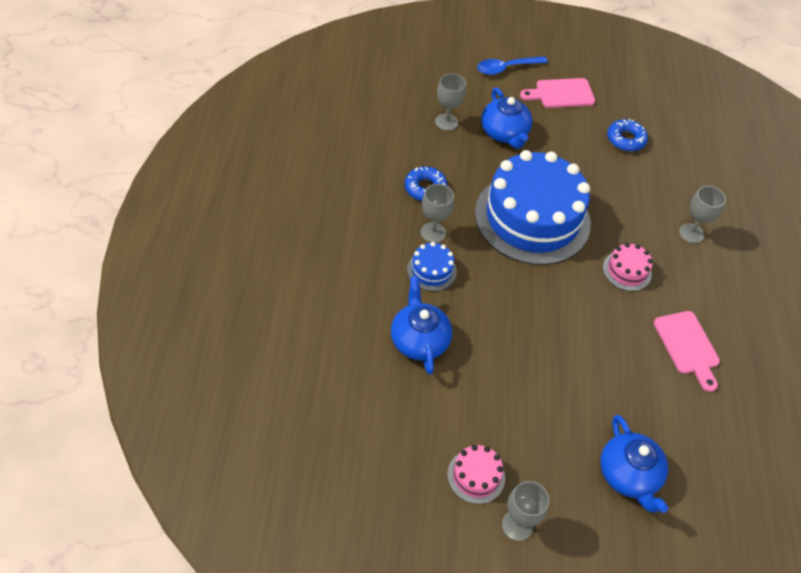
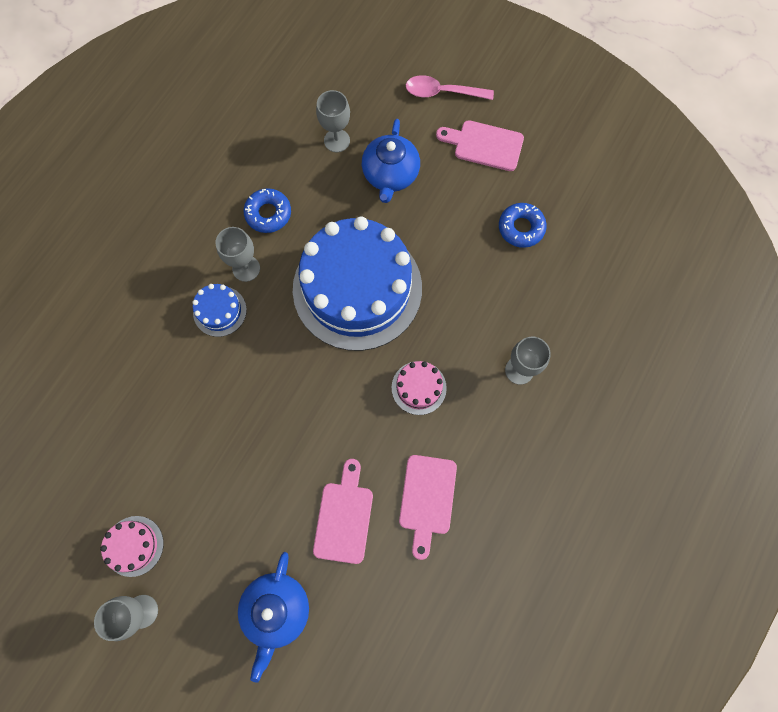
camera: 30 degrees right, 20 degrees up
(419, 340) = (164, 383): blue teapot -> none
(506, 68) = (442, 92): blue spoon -> pink spoon
(634, 384) = (344, 517): none -> pink cutting board

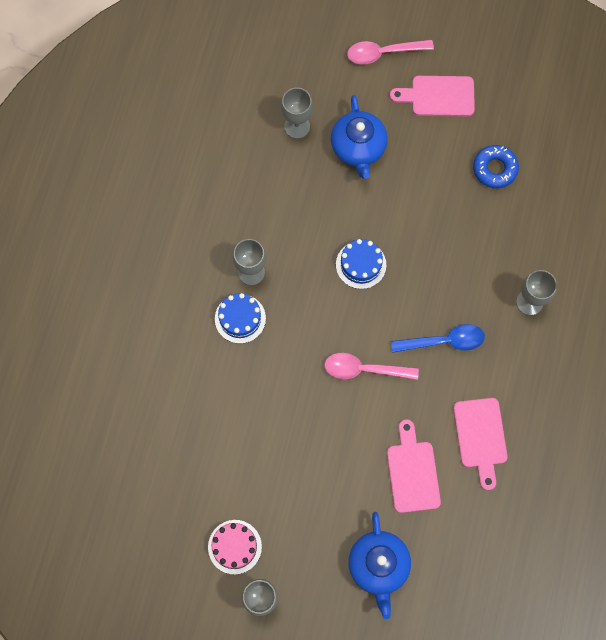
camera: 15 degrees left, 0 degrees up
(268, 213) = (255, 214): blue donut -> none
(327, 395) = (364, 369): none -> pink spoon
(357, 288) = (361, 264): blue cake -> blue cake, size x0.41
(419, 387) = (444, 341): pink cake -> blue spoon

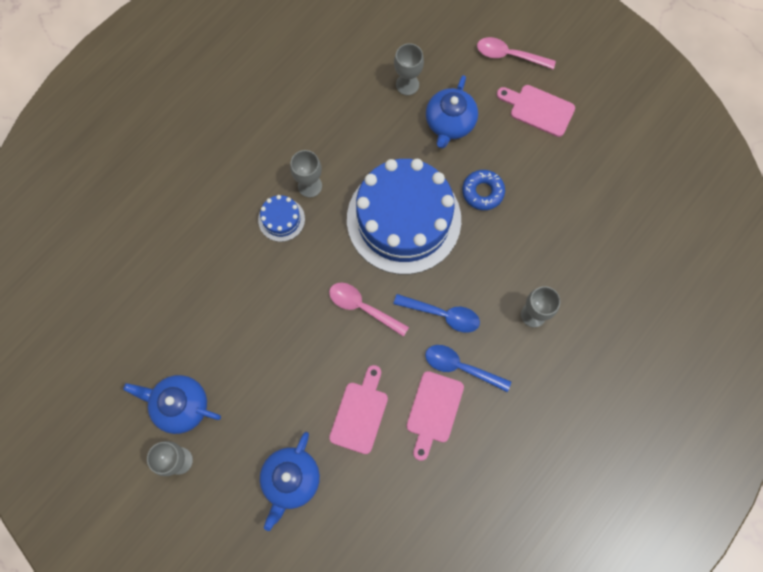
camera: 25 degrees right, 0 degrees up
(234, 547) = (180, 405): pink cake -> blue teapot
(361, 264) = (403, 219): blue cake -> blue cake, size x2.45
(485, 384) = (460, 367): none -> blue spoon
(495, 169) = (558, 189): blue donut -> blue donut (482, 192)

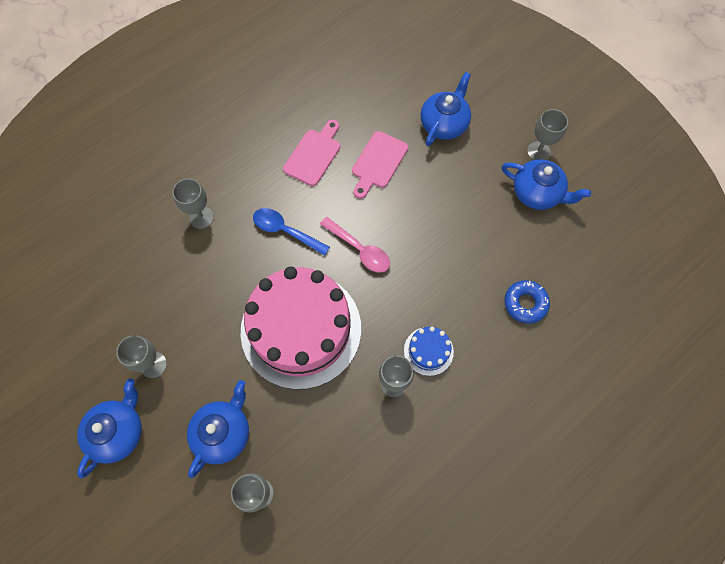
camera: 170 degrees left, 5 degrees down
(403, 219) = (301, 329): blue cake -> pink cake
(460, 367) = (281, 185): blue spoon -> none
(482, 192) = (211, 344): blue donut -> blue donut (525, 303)
(509, 55) = (126, 512): pink spoon -> none
(529, 166) = (153, 365): none -> grey goblet
(538, 109) = (118, 431): pink cutting board -> blue teapot

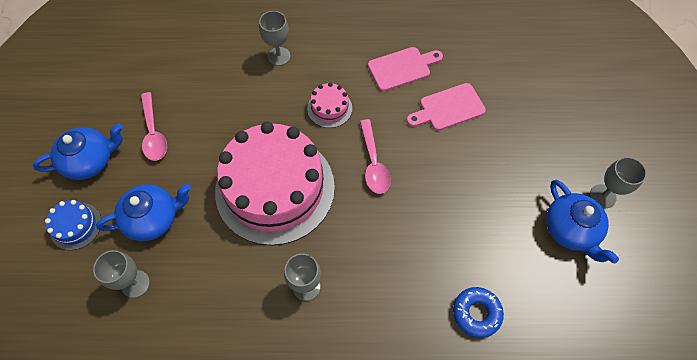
camera: 40 degrees right, 5 degrees down
(153, 365) = (153, 133): grey goblet -> pink spoon
(285, 231) = (329, 108): blue spoon -> pink cake
(428, 351) = (357, 284): blue cake -> blue cake (76, 226)
(444, 124) = (533, 115): blue teapot -> none

